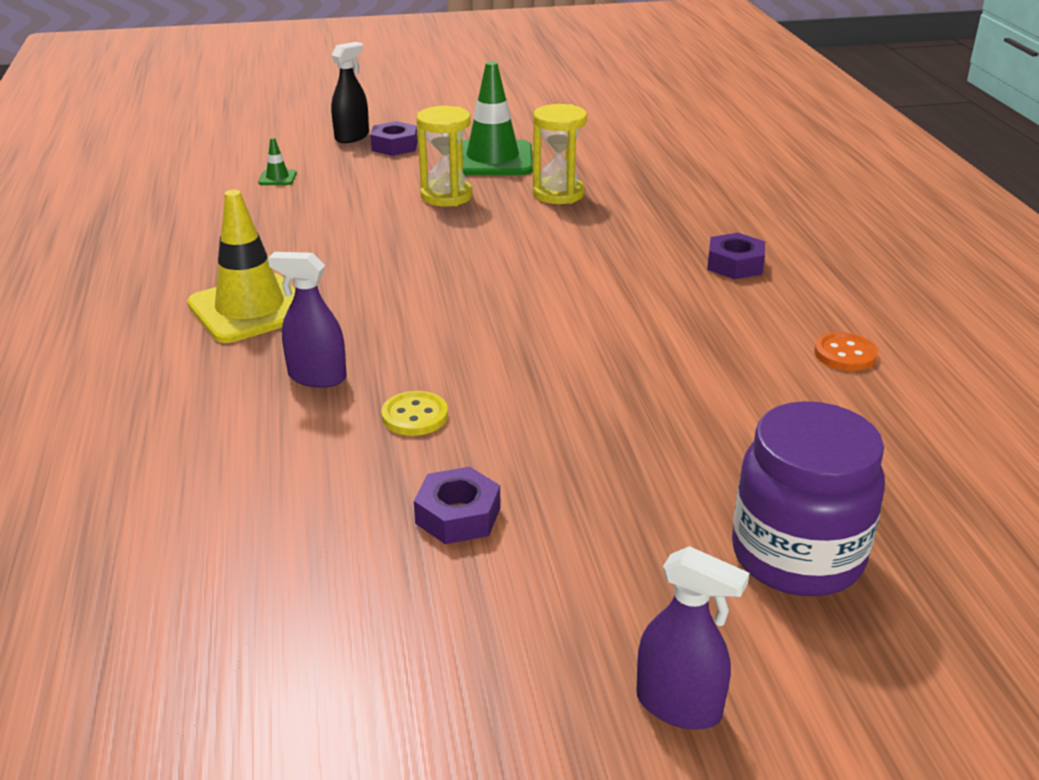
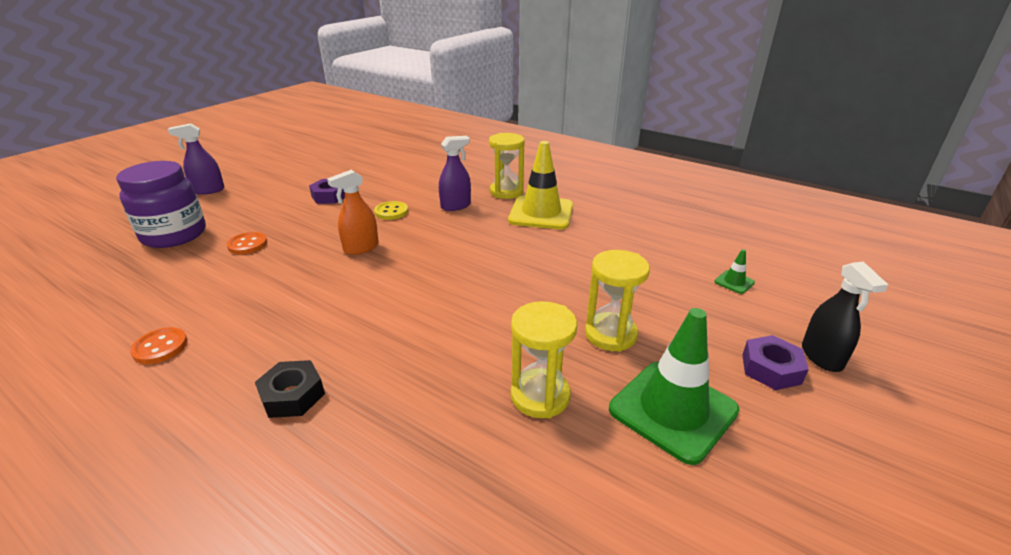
camera: 135 degrees right, 0 degrees up
(206, 364) = (506, 192): none -> yellow hourglass
(534, 372) = (361, 248): none -> orange spray bottle
(682, 461) = (247, 244): none -> orange button
(735, 264) = (292, 395): purple nut -> black nut

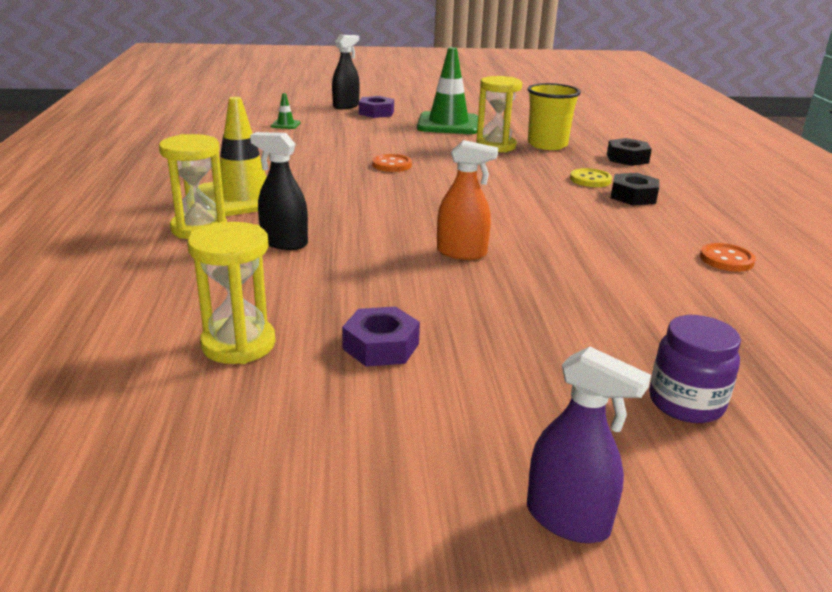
camera: 130 degrees left, 5 degrees down
(174, 235) = (686, 403): purple jar -> purple jar, size x0.61
(247, 244) = (582, 323): orange button -> orange button (392, 165)
(365, 505) = (627, 158): none -> black nut
(391, 212) = (358, 274): yellow button -> yellow button (590, 180)
(456, 206) = (284, 243): purple spray bottle -> black spray bottle
(501, 455) = (547, 145): none -> yellow cup
(610, 334) = (409, 142): yellow hourglass -> yellow hourglass (238, 344)

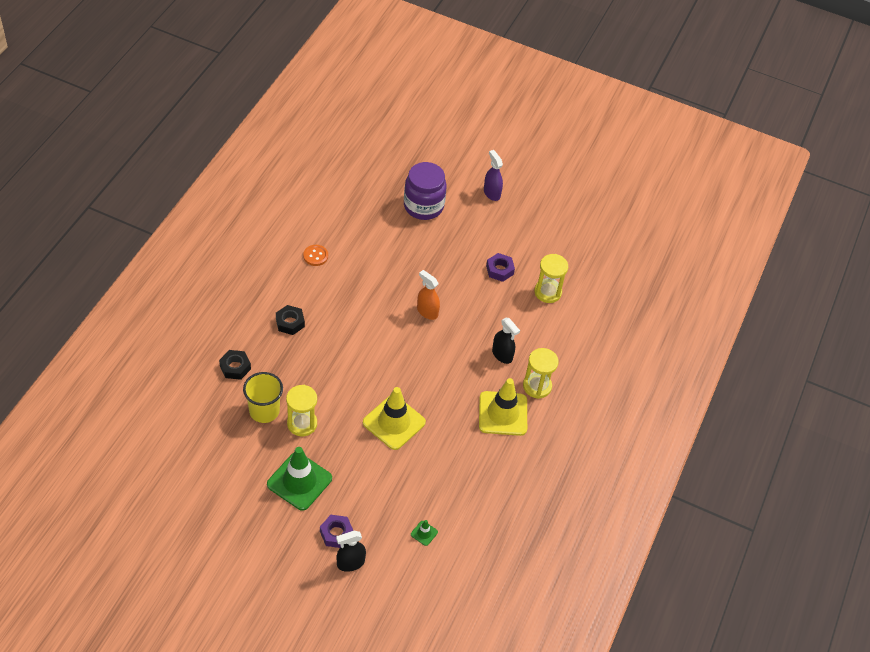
camera: 155 degrees left, 25 degrees up
(392, 165) = (394, 422): orange button -> yellow traffic cone
(590, 180) = (292, 351): yellow button -> none
(686, 403) = (423, 206): purple jar -> purple jar, size x1.64

